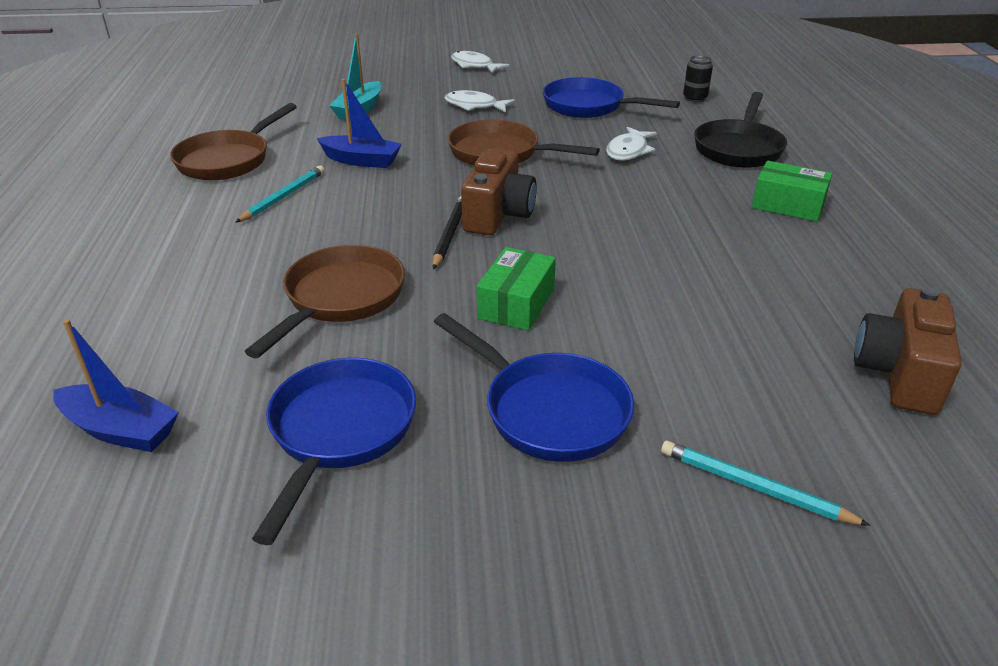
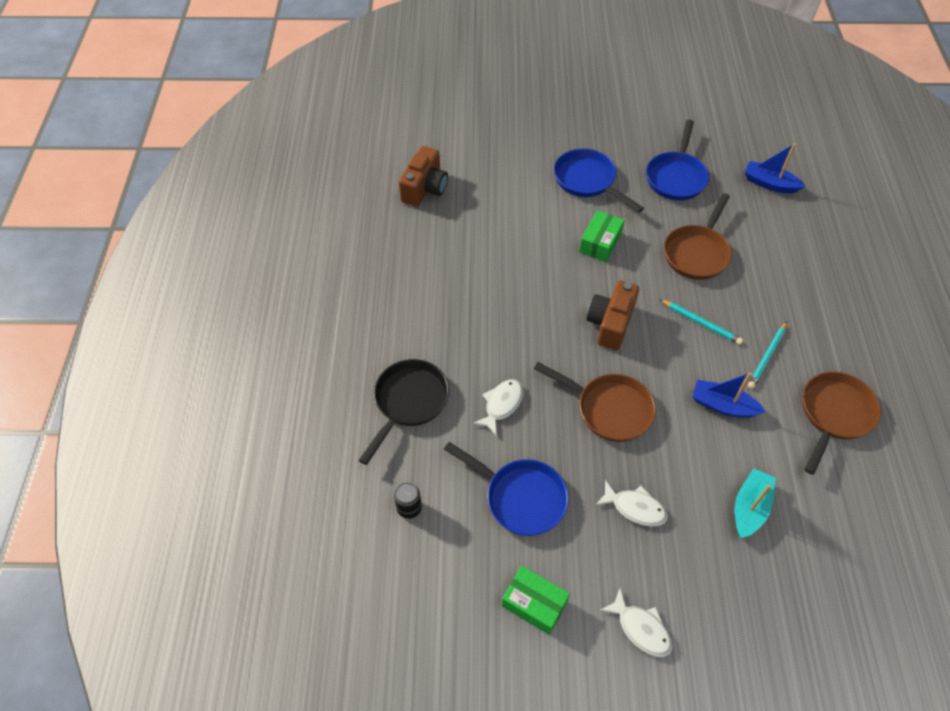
camera: 175 degrees left, 20 degrees up
(450, 234) = (641, 305): black pencil -> none
(754, 487) = (512, 146): turquoise pencil -> turquoise pencil (701, 323)
(788, 205) = (408, 321): green box -> green box (534, 604)

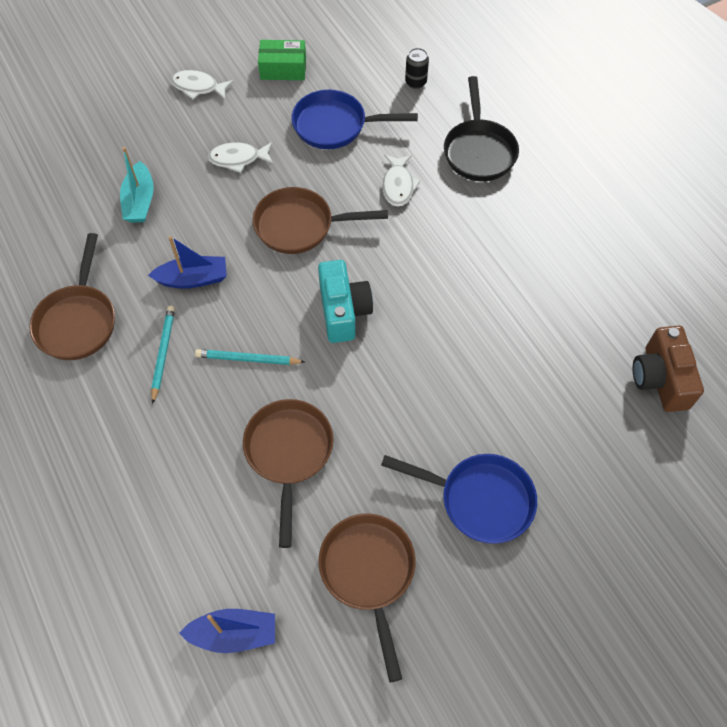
camera: 150 degrees right, 5 degrees up
(600, 243) = (409, 408): green box -> none
(610, 324) = (343, 311): brown camera -> turquoise camera
(676, 177) = (368, 573): blue pan -> brown pan

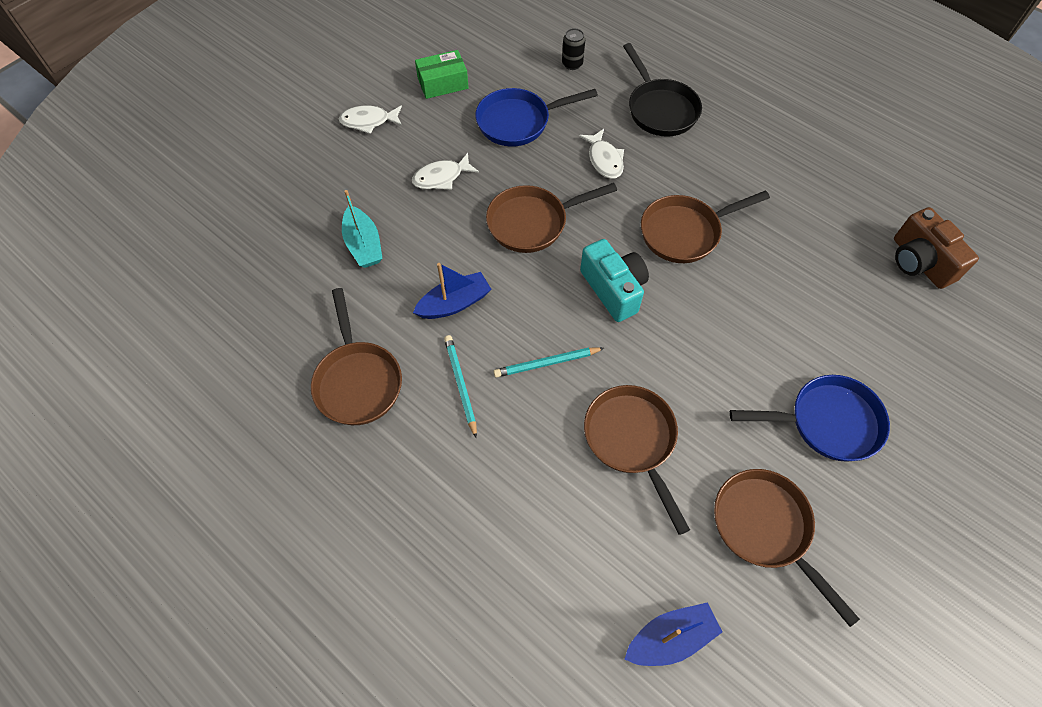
camera: 20 degrees left, 0 degrees up
(439, 278) = (684, 232): none -> brown pan

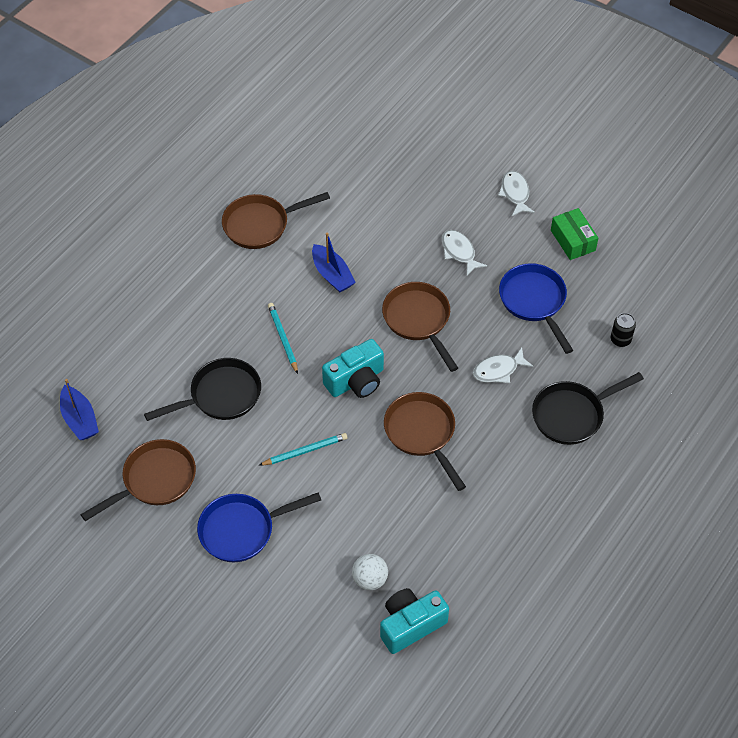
camera: 85 degrees right, 5 degrees down
(363, 245) = (382, 210): turquoise boat -> none
(461, 385) = (261, 286): turquoise pencil -> turquoise pencil (305, 451)
(632, 440) = (221, 396): brown pan -> black pan
(827, 422) = (242, 530): blue pan -> blue pan turned 75 degrees clockwise
(872, 294) = (370, 579): none -> white ball
(919, 262) = (410, 625): brown camera -> turquoise camera

